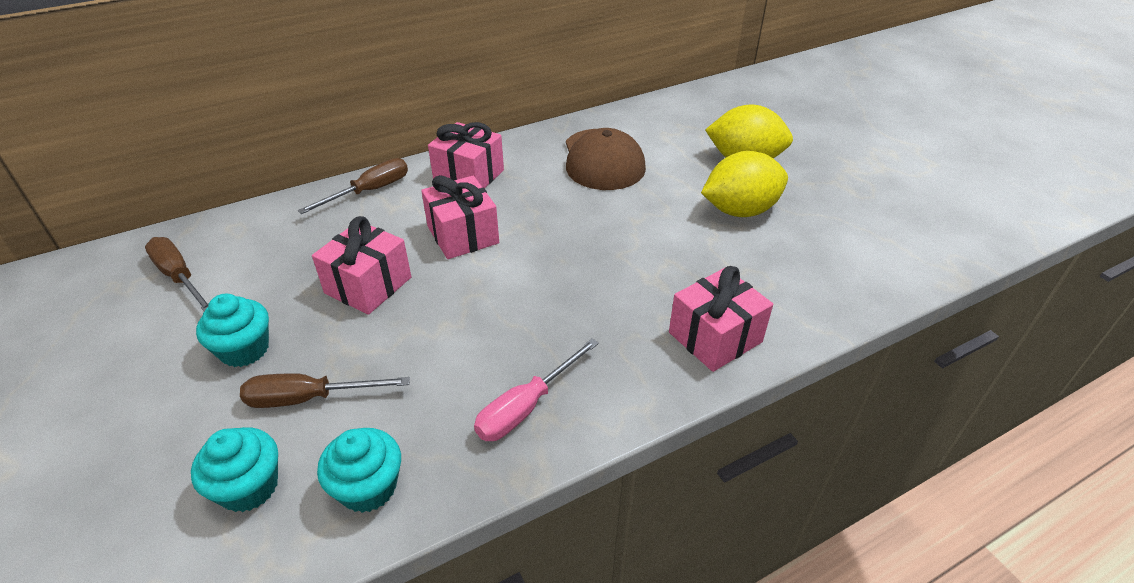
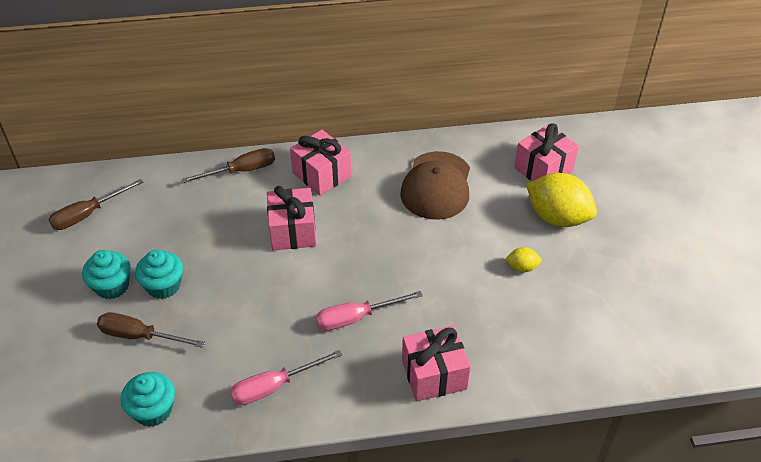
camera: 20 degrees right, 5 degrees up
(179, 277) = (88, 214): brown screwdriver -> brown screwdriver turned 105 degrees counterclockwise
(249, 487) = (85, 387): turquoise cupcake -> turquoise cupcake (164, 286)
(368, 285) = (209, 257): pink gift -> pink gift (543, 169)
(588, 303) = (356, 318): none -> pink screwdriver
(740, 210) = (522, 267): yellow lemon -> yellow lemon, size x0.46

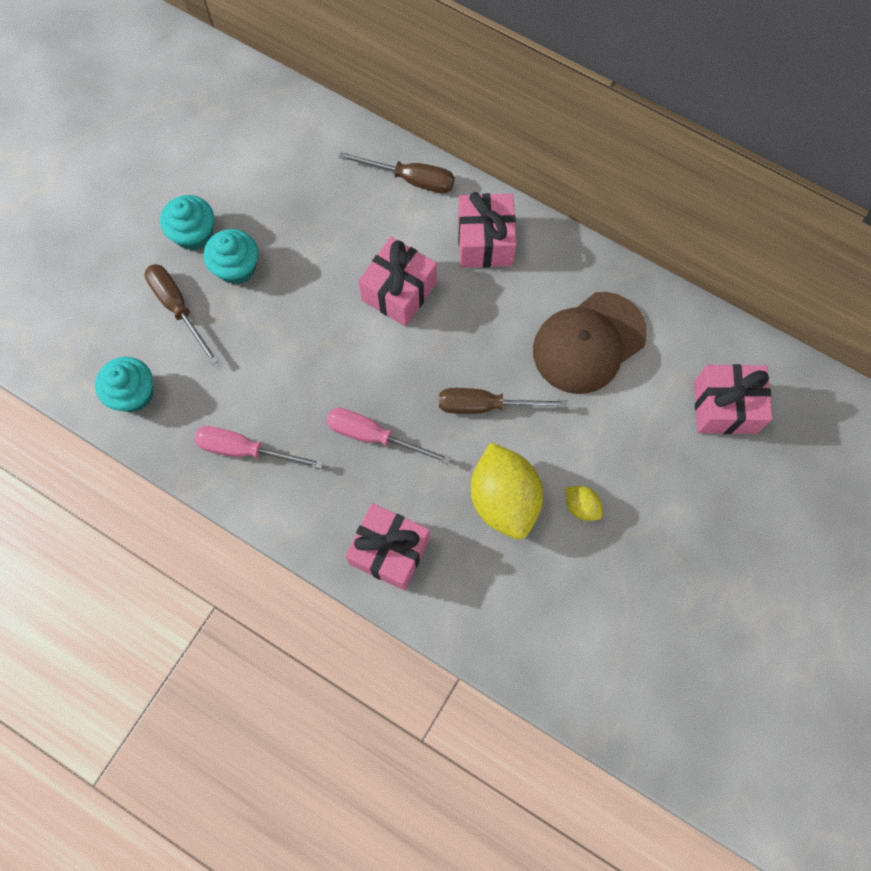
camera: 40 degrees right, 25 degrees up
(88, 214) = (233, 132): brown screwdriver -> brown screwdriver (485, 405)
(557, 217) = (677, 478): yellow lemon -> yellow lemon (504, 499)

